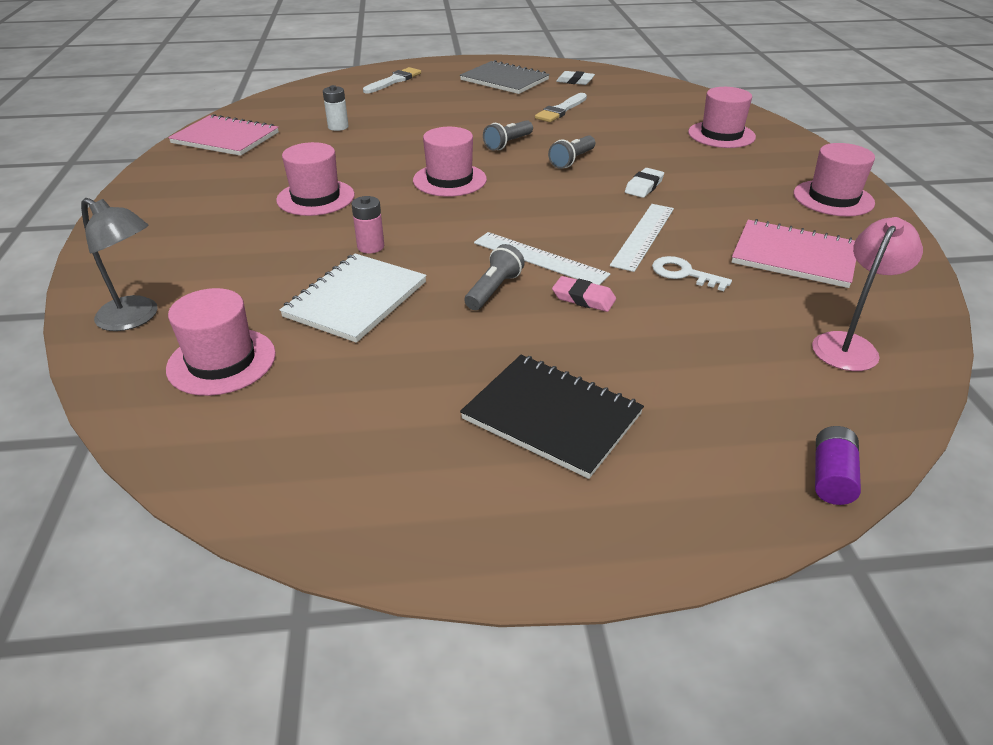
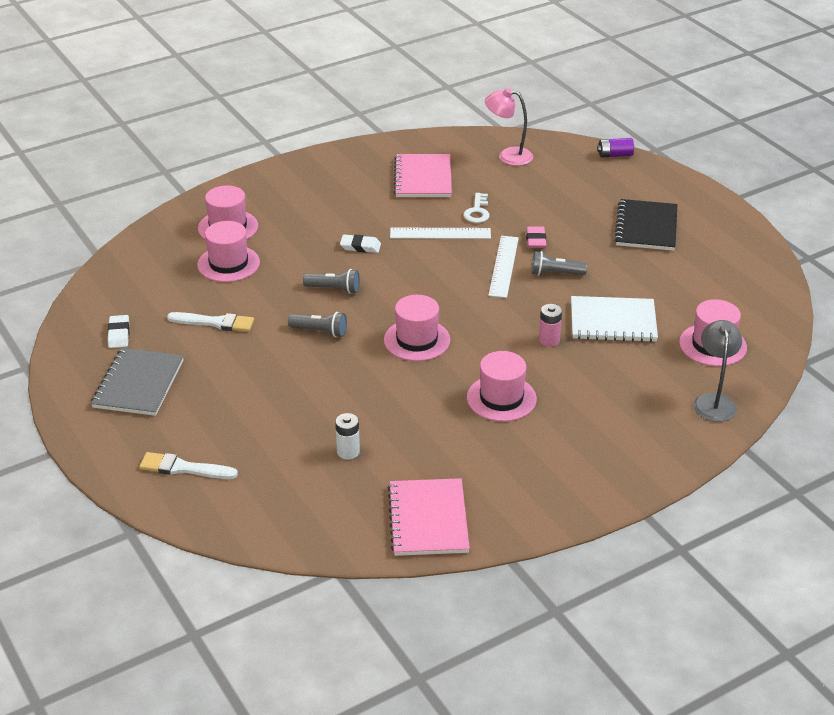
camera: 115 degrees left, 0 degrees up
(833, 198) = (324, 170): pink hat -> pink hat (228, 264)

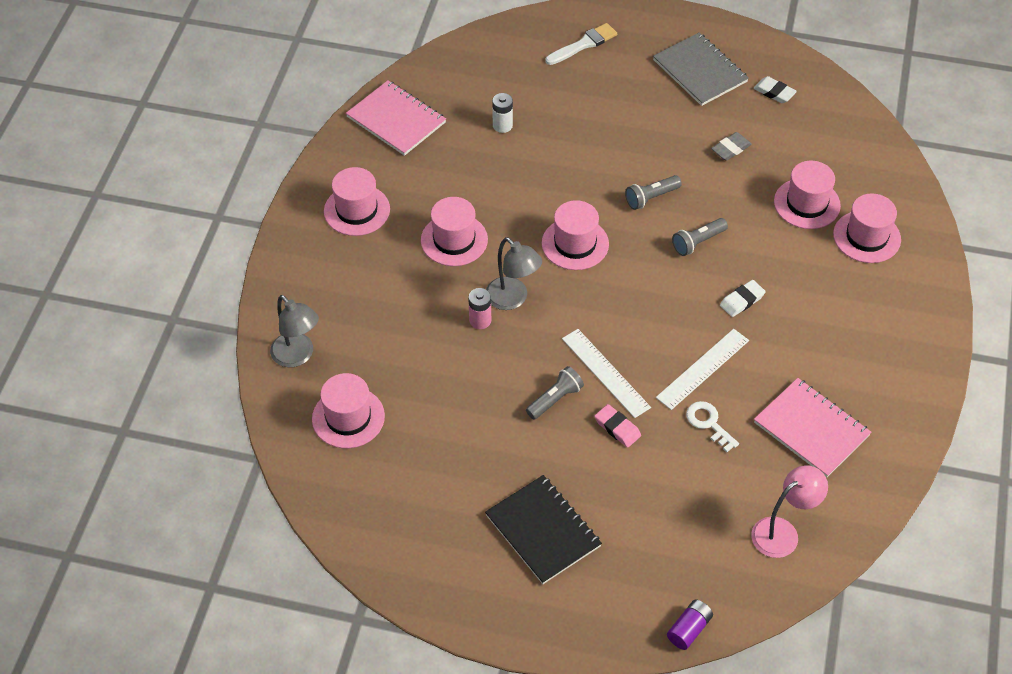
camera: 135 degrees right, 15 degrees up
(215, 322) = (731, 149): white brush -> grey eraser
(509, 337) = (513, 299): none -> grey lamp
(552, 469) = (357, 210): none -> pink hat
(613, 321) = (452, 380): white notebook -> none

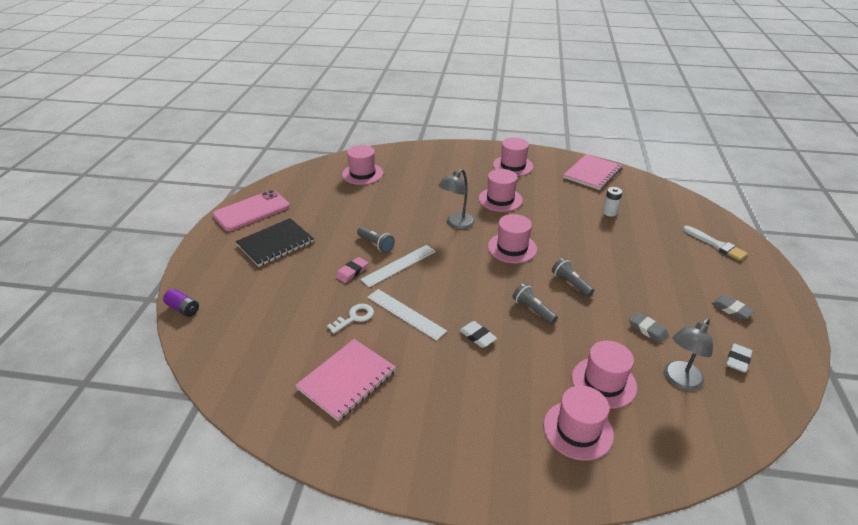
camera: 85 degrees right, 15 degrees down
(297, 356) = (403, 156): grey lamp -> grey lamp (679, 381)
(446, 577) = (251, 211): none -> pink phone
(480, 320) = (437, 212): pink battery -> none
(700, 71) = (731, 309): grey notebook -> grey eraser
(783, 532) = (250, 360): pink lamp -> none

